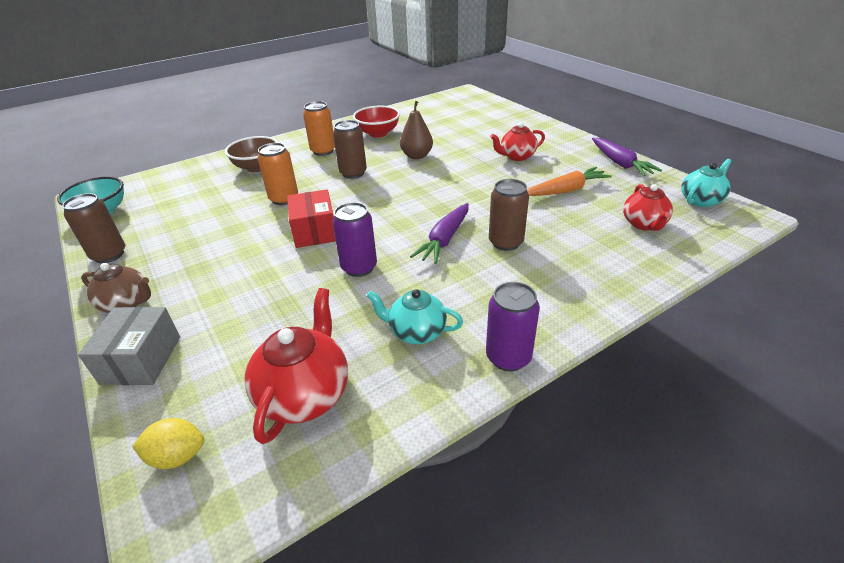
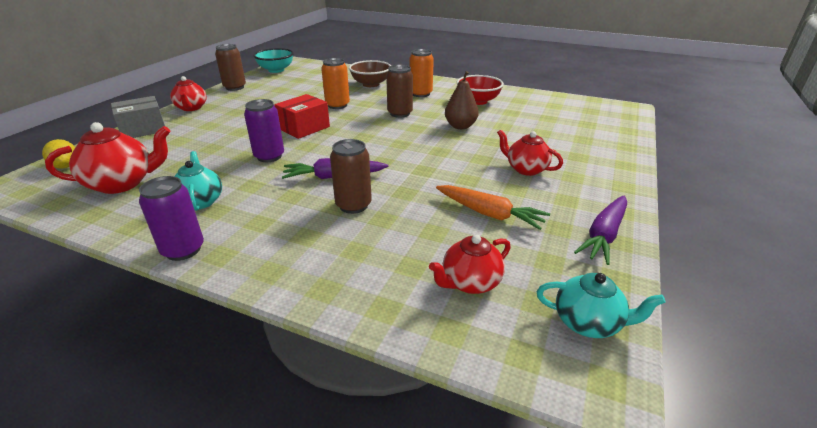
camera: 55 degrees right, 5 degrees down
(126, 303) = (191, 108): brown teapot -> red teapot

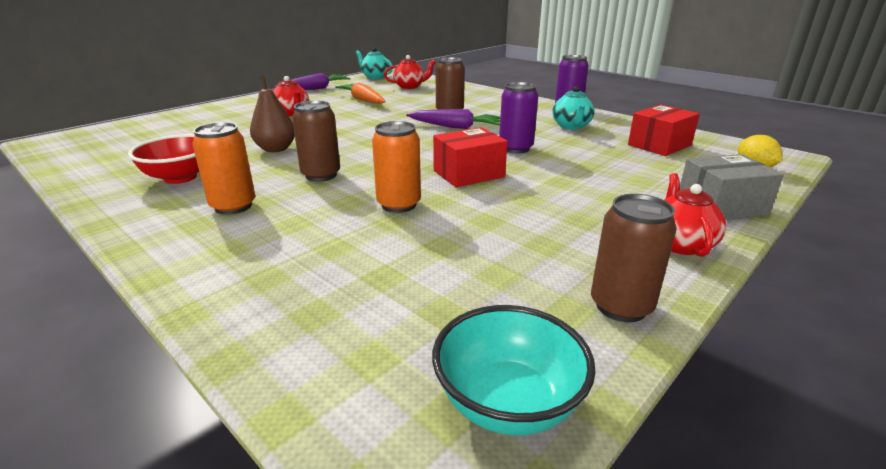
camera: 160 degrees left, 5 degrees down
(122, 183) = (659, 145): red teapot -> red box
(371, 84) = (285, 252): brown bowl -> none

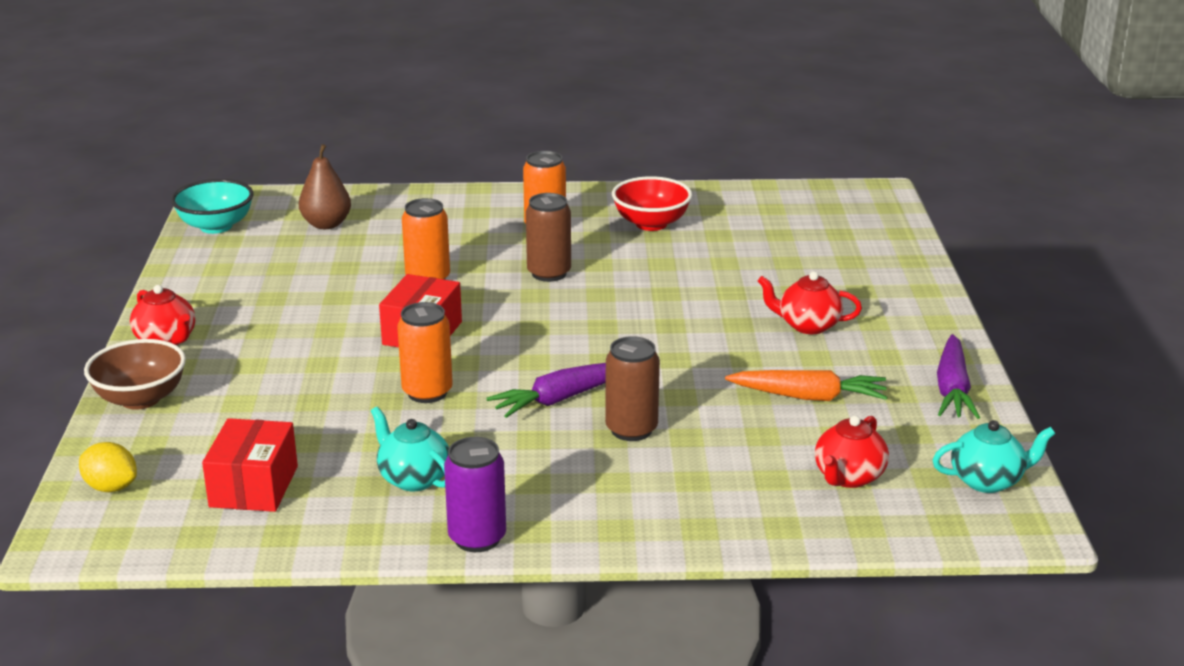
camera: 135 degrees right, 0 degrees up
(276, 149) = (664, 276): brown pear -> brown pear (326, 224)
(515, 148) = (427, 392): purple can -> orange can
(621, 306) = (187, 281): brown can -> none
(721, 206) = (140, 399): grey box -> brown bowl

